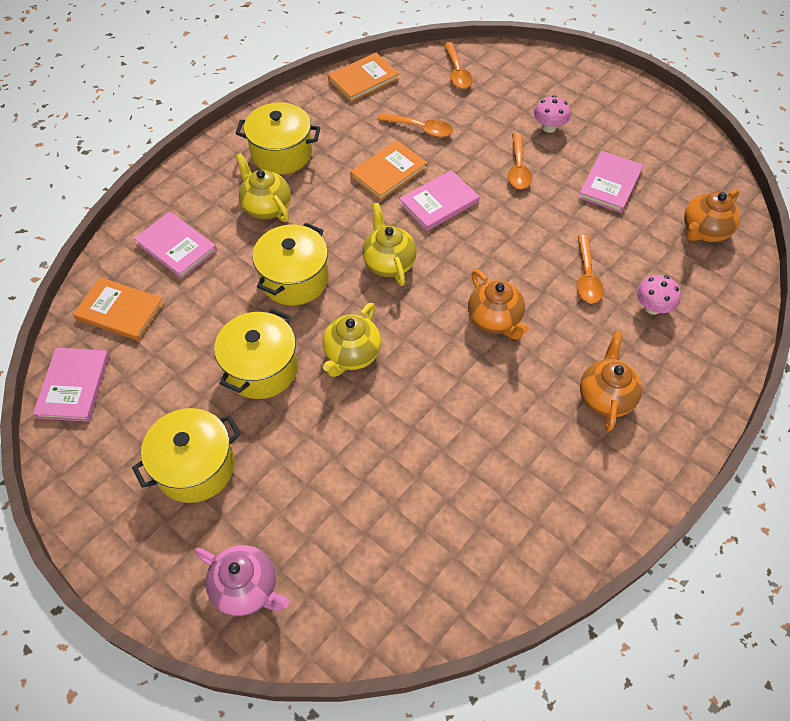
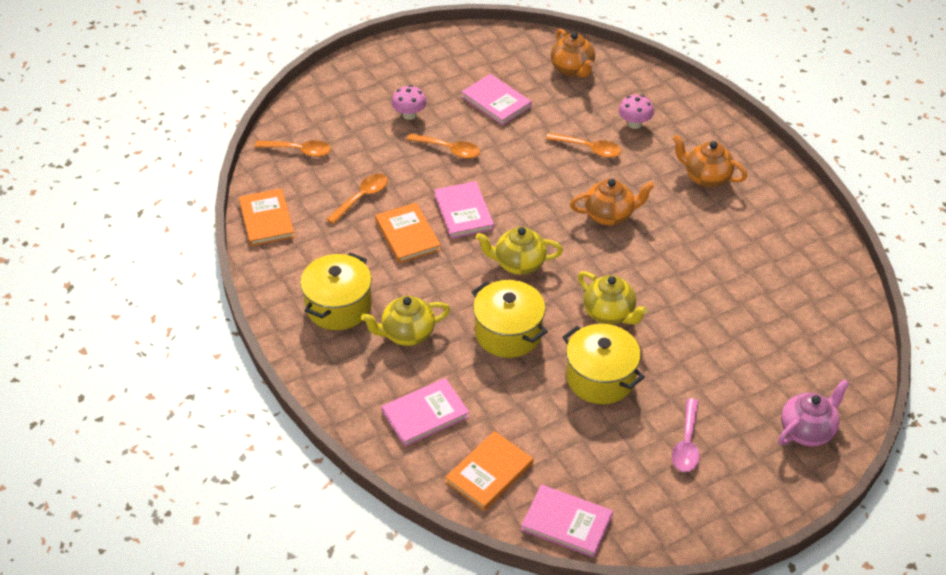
camera: 70 degrees left, 10 degrees down
(195, 467) = (686, 444): yellow pot -> pink spoon

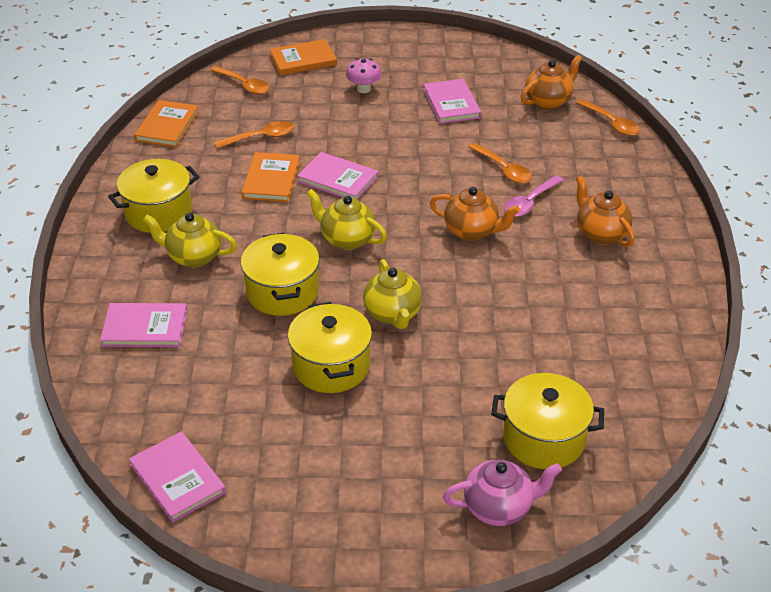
camera: 30 degrees right, 5 degrees down
(449, 150) = (372, 127): orange spoon -> orange spoon (611, 123)
(463, 212) = (338, 179): pink book -> pink book turned 75 degrees counterclockwise
(489, 472) = (151, 402): orange book -> orange book (303, 60)
(572, 69) = (548, 101): orange teapot -> orange teapot turned 135 degrees counterclockwise
(634, 124) = (568, 164): pink mushroom -> none
(686, 444) = (360, 462): pink spoon -> pink spoon (529, 202)
(796, 364) = (544, 438): none -> yellow pot

